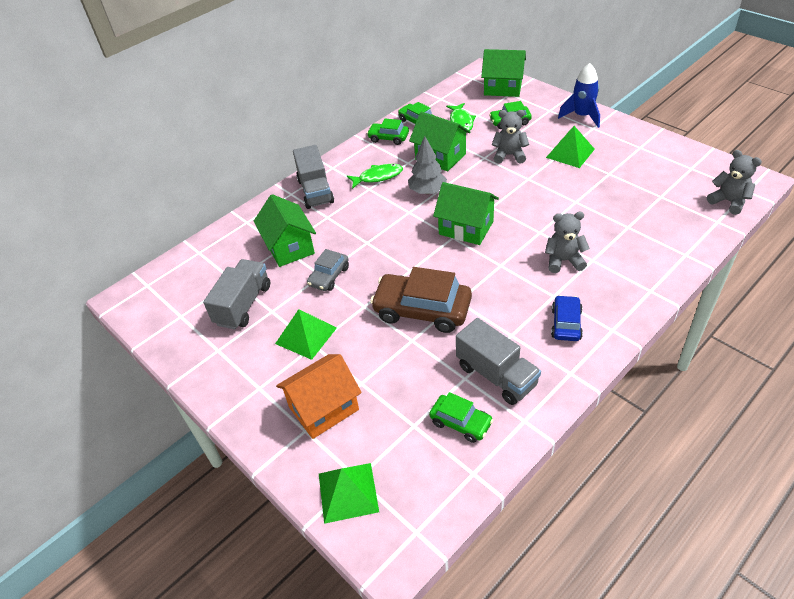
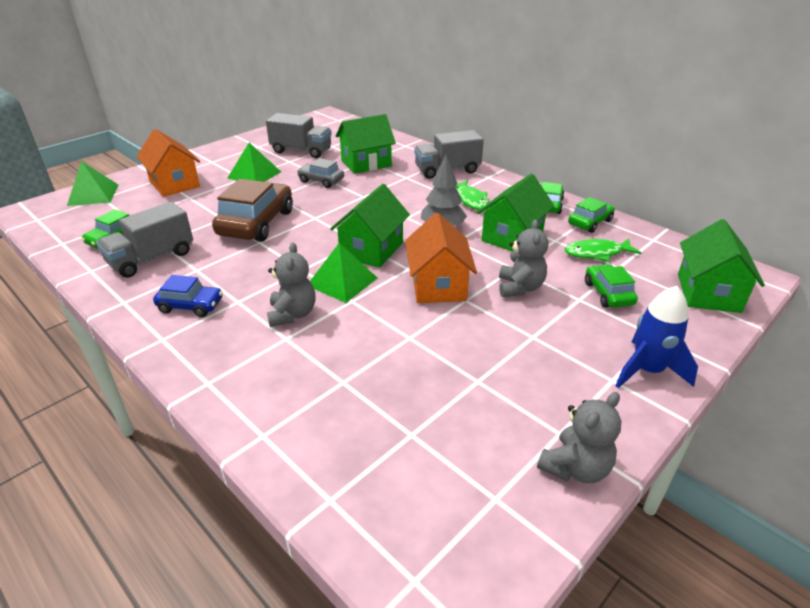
camera: 85 degrees right, 10 degrees down
(512, 191) = (438, 285): none -> orange house
(570, 153) = (531, 345): green pyramid -> green pyramid (342, 281)
(729, 201) = (383, 534): grey teddy bear -> grey teddy bear (575, 468)

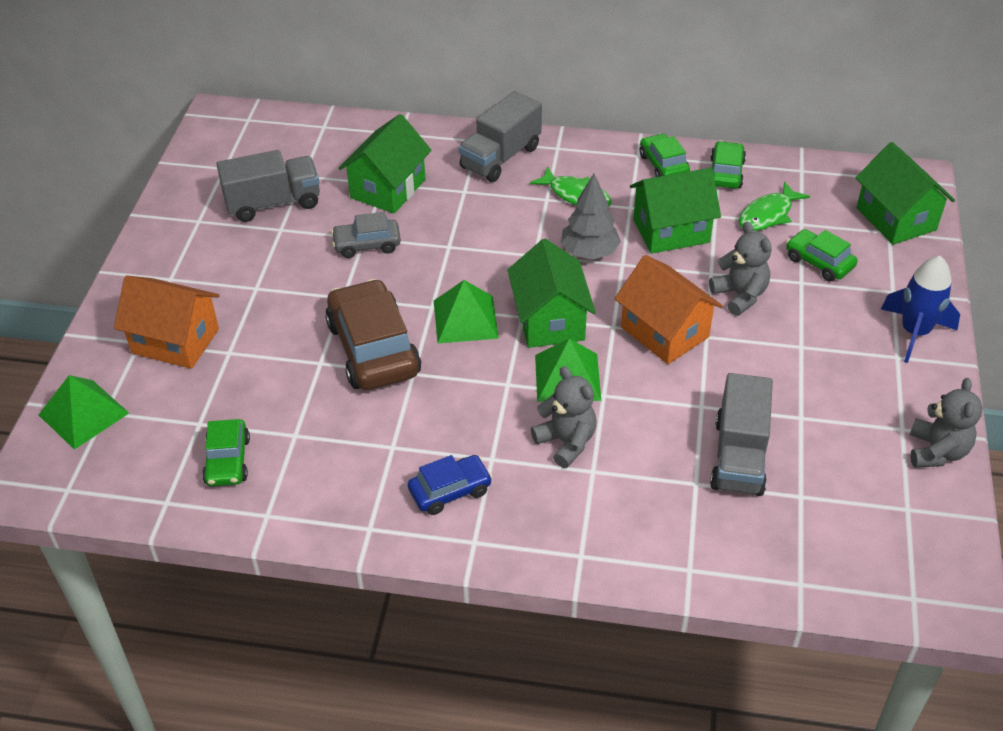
camera: 35 degrees left, 10 degrees up
(152, 258) = (318, 461): grey truck -> grey truck (738, 456)
(254, 174) = (264, 274): green pyramid -> green pyramid (465, 319)
(512, 237) = (671, 231): green house -> green house turned 75 degrees clockwise

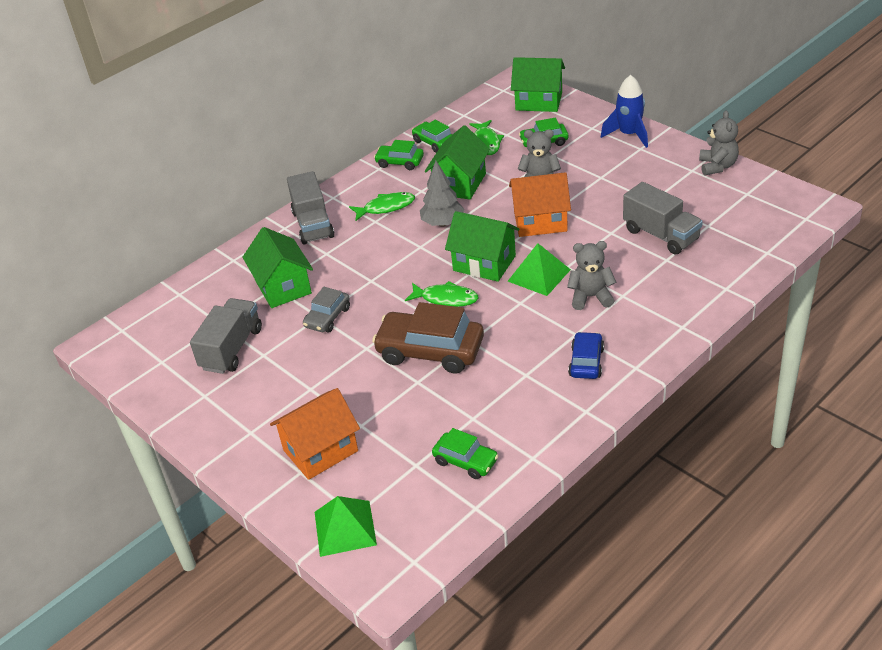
camera: 50 degrees left, 5 degrees down
(465, 319) = (446, 299): green pyramid -> green fish
(936, 451) = (717, 166): grey teddy bear -> grey teddy bear turned 45 degrees clockwise

